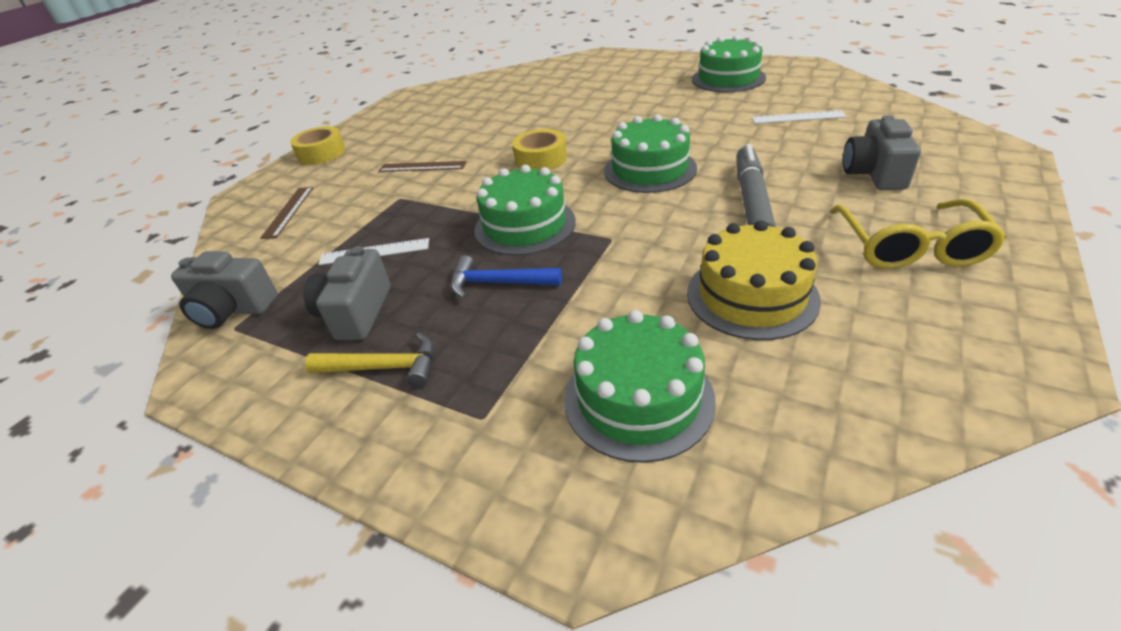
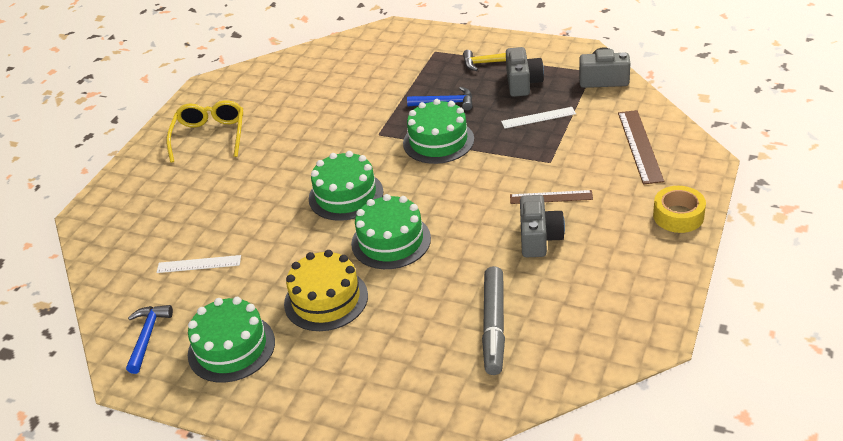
camera: 175 degrees right, 0 degrees up
(288, 211) = (640, 146): brown ruler -> brown ruler, size x1.52
(541, 159) = (439, 207): yellow tape -> none
(638, 398) = (369, 63): green cake -> green cake (391, 241)
(751, 200) = (280, 166): grey marker -> grey marker (494, 326)
(751, 296) = (306, 105): yellow cake -> yellow cake (326, 299)
(810, 80) = (147, 336): none -> blue hammer
(874, 174) = (187, 192): grey camera -> grey camera (539, 238)

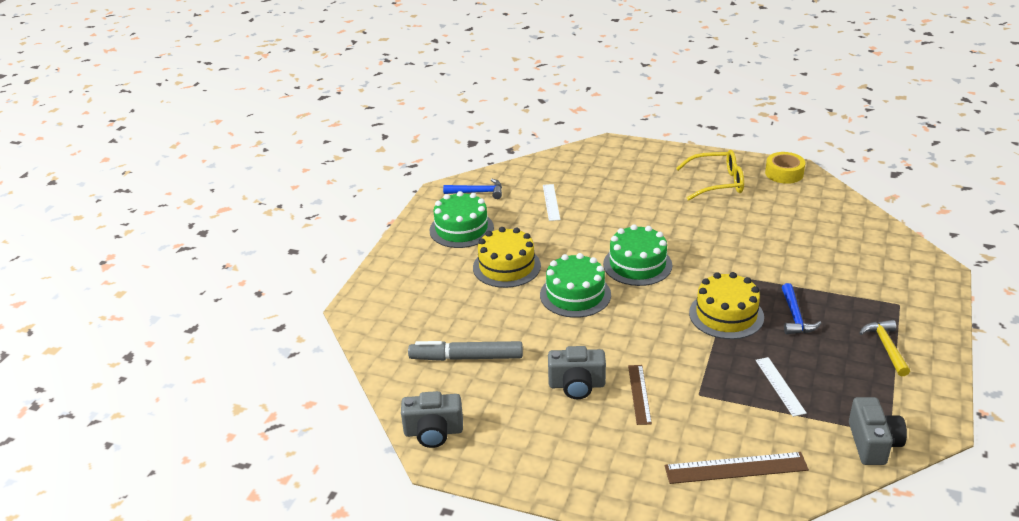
camera: 85 degrees right, 5 degrees down
(438, 141) = (726, 315): green cake -> yellow cake
(523, 83) = (848, 374): grey camera -> grey camera (433, 432)
(678, 216) = (611, 490): yellow tape -> yellow tape (784, 173)

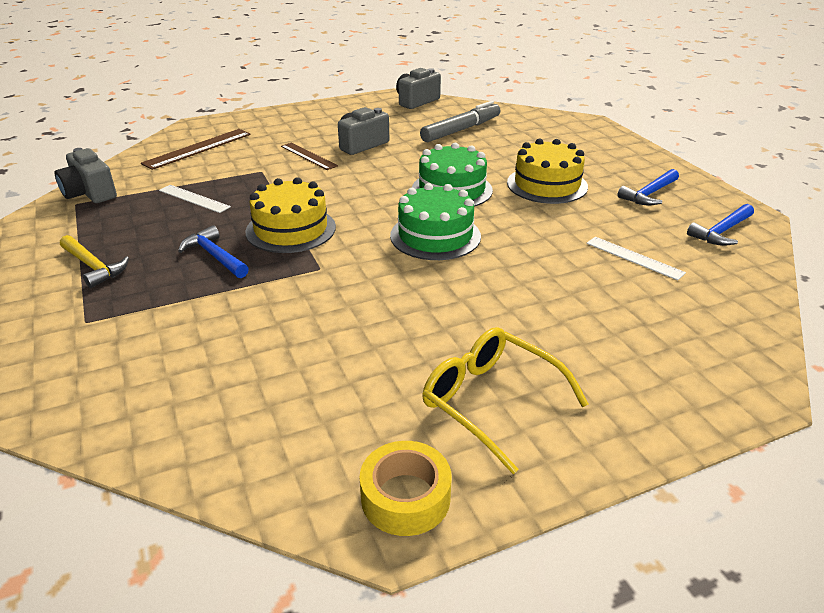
camera: 135 degrees right, 0 degrees up
(461, 229) = (649, 194): green cake -> blue hammer
(717, 183) = (491, 401): yellow glasses -> yellow glasses turned 90 degrees clockwise

